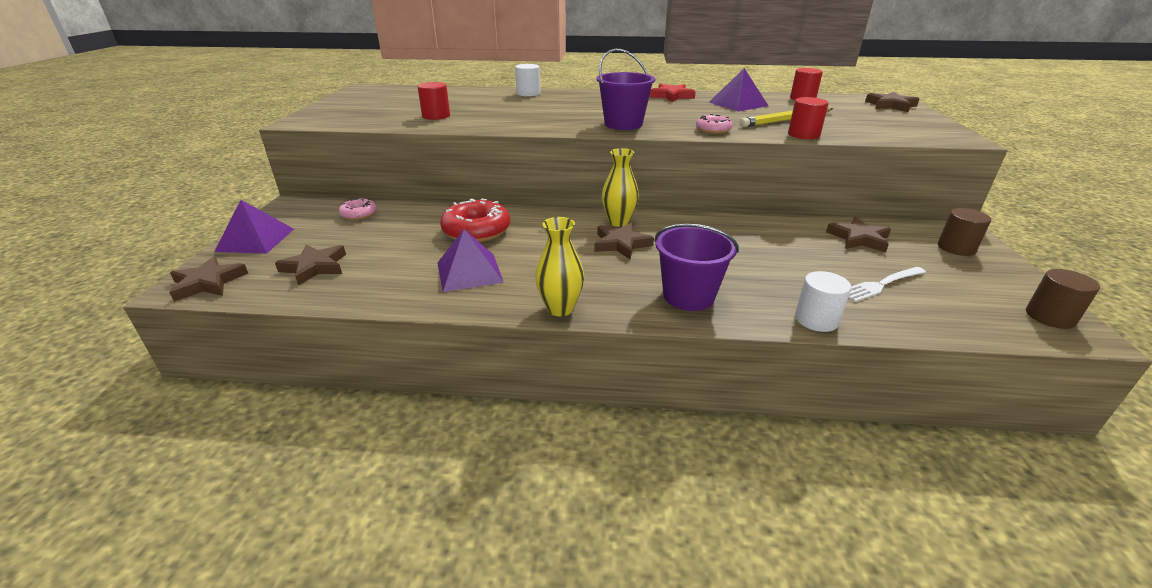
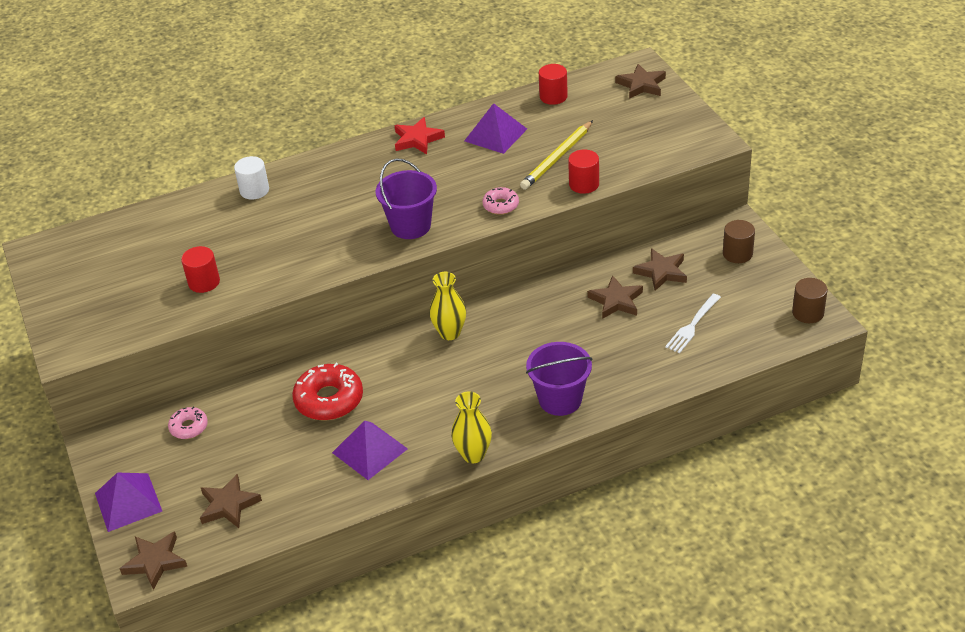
camera: 25 degrees left, 10 degrees up
(621, 244) = (471, 362): brown star -> brown star (616, 301)
(816, 319) = (659, 384): white cylinder -> none

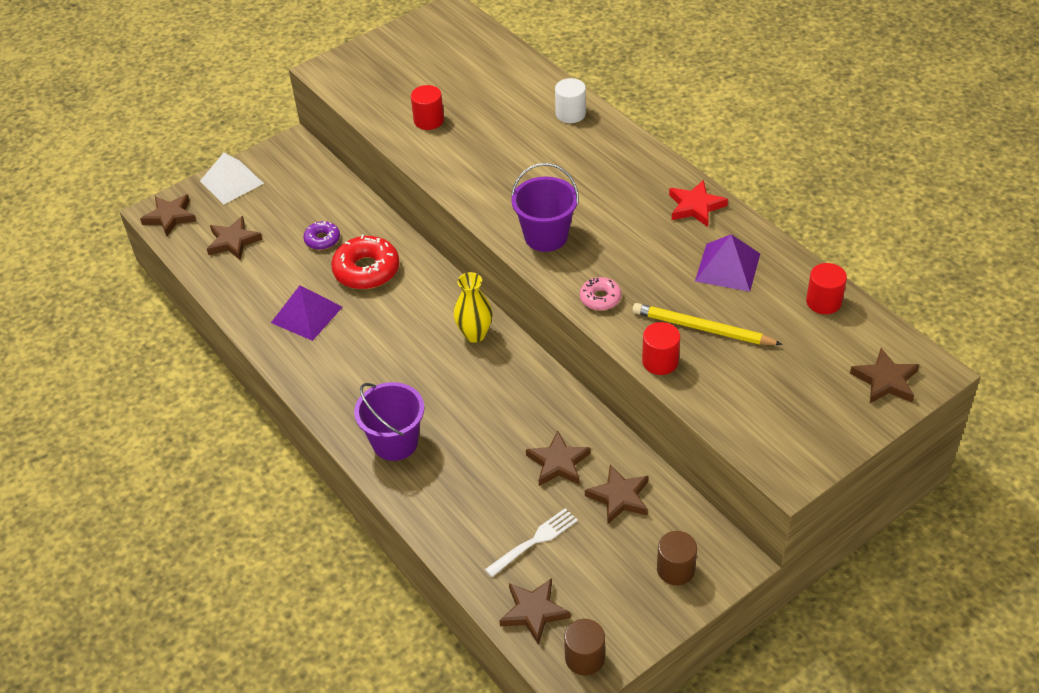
camera: 75 degrees right, 5 degrees up
(128, 502) = (231, 182): purple pyramid -> white pyramid
(189, 427) = (319, 191): pink donut -> none
(266, 430) = (322, 240): none -> purple donut
(473, 455) = (310, 390): yellow vase -> none
(692, 325) = (534, 541): white fork -> white fork turned 120 degrees clockwise
(761, 335) = (533, 612): none -> brown star

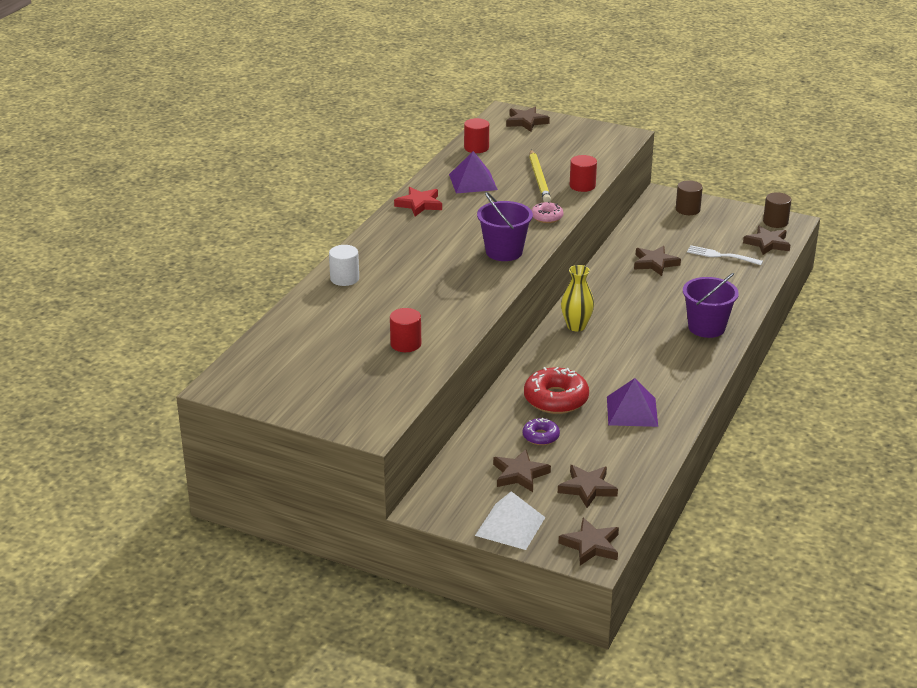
camera: 120 degrees left, 15 degrees down
(619, 497) = (657, 237): brown star -> brown star (519, 474)

